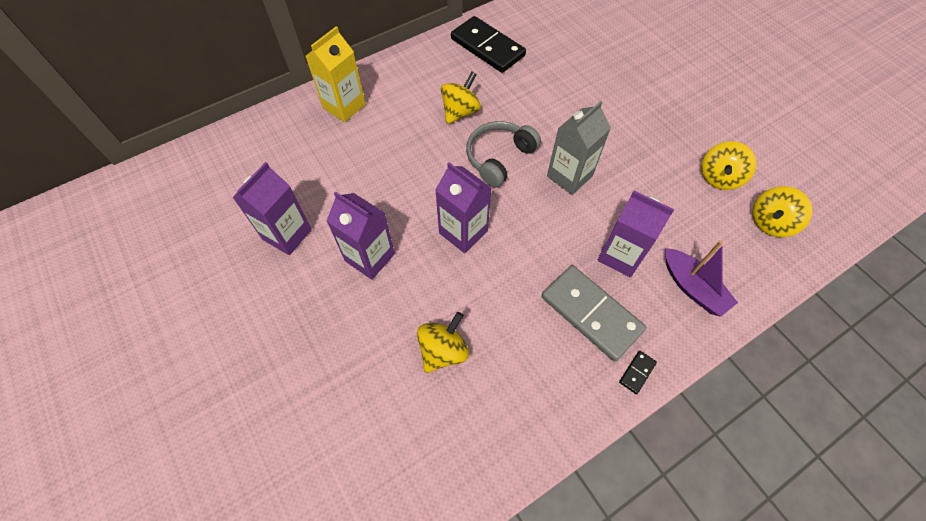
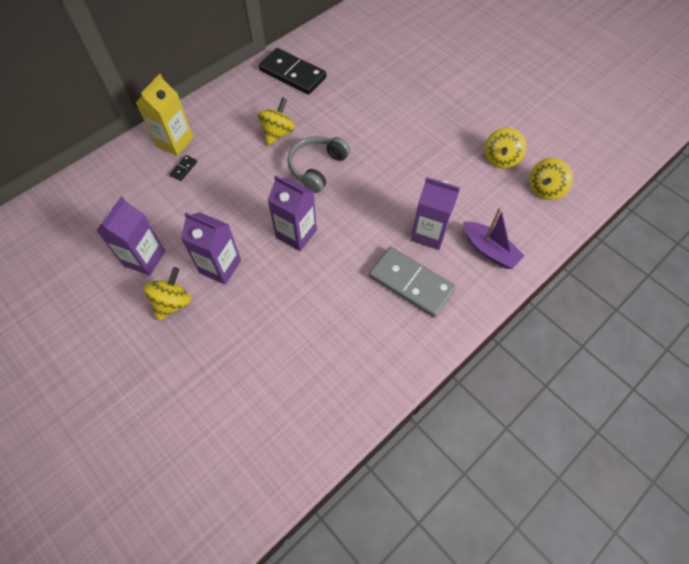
camera: 10 degrees left, 0 degrees up
(443, 351) = (295, 332): yellow spinning top -> yellow spinning top (172, 303)
(569, 176) = (378, 175): grey carton -> none
(637, 372) = (453, 323): black domino -> black domino (183, 169)

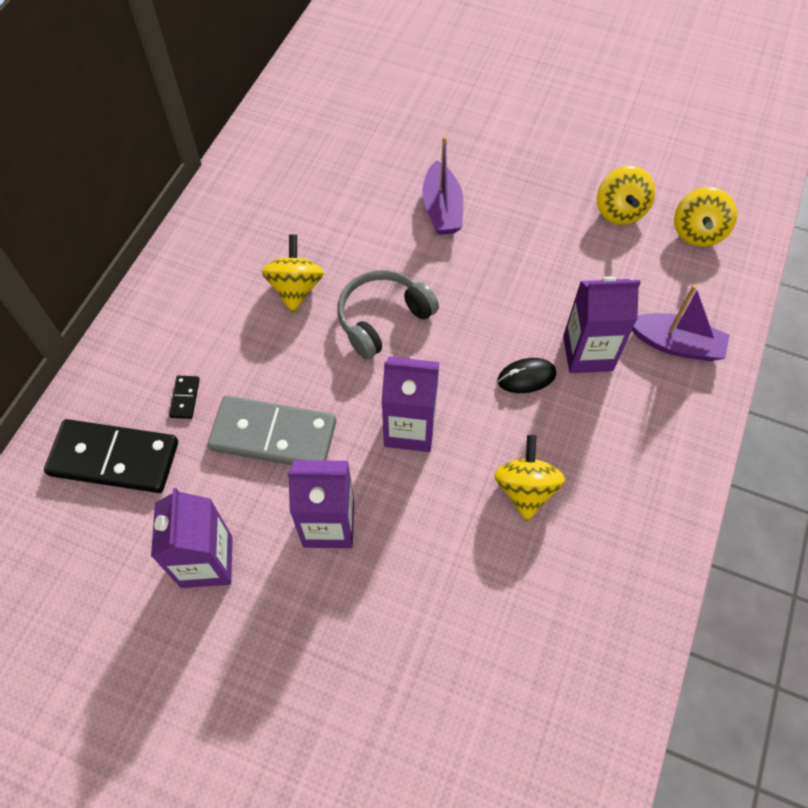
camera: 25 degrees left, 0 degrees up
(172, 303) = (290, 610): yellow spinning top -> yellow spinning top (525, 489)
(174, 142) = (145, 361): yellow carton -> none
(292, 74) = (265, 190): black domino -> black domino (114, 458)
(317, 167) = (382, 319): grey headphones -> grey headphones turned 45 degrees clockwise
(382, 232) = (526, 377): none -> black mouse
(389, 119) = (442, 209): none -> purple boat
(411, 283) = (604, 433): grey domino -> grey domino (273, 435)

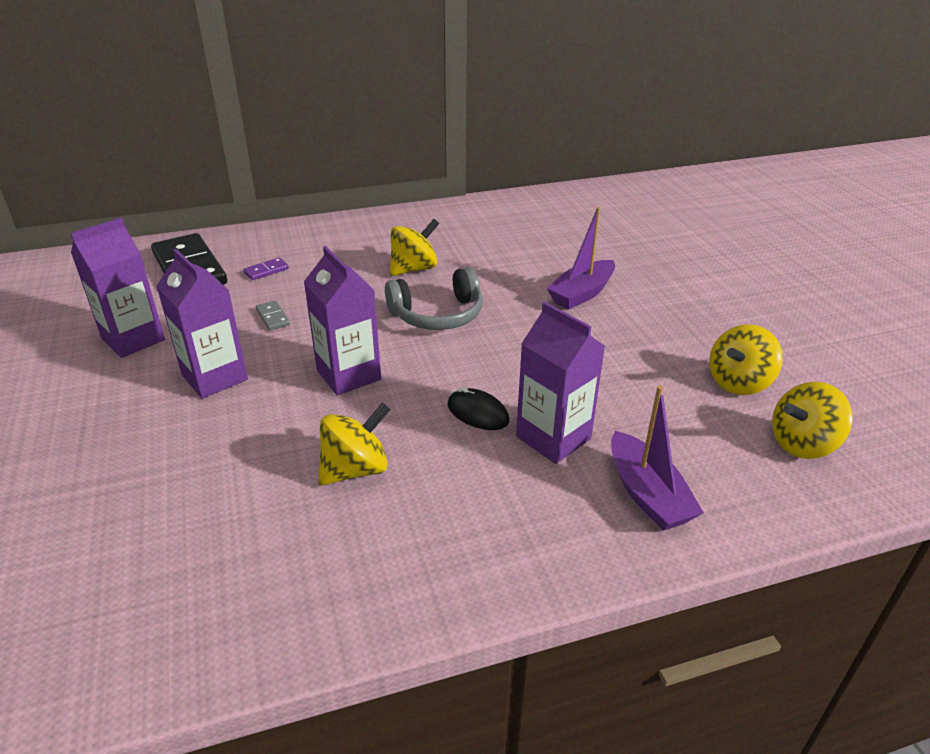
camera: 50 degrees right, 25 degrees down
(185, 398) = (266, 271): black domino -> purple domino
(273, 435) = (273, 317): grey domino -> grey domino, size x0.40
(382, 319) = (438, 315): grey headphones -> grey headphones turned 150 degrees clockwise

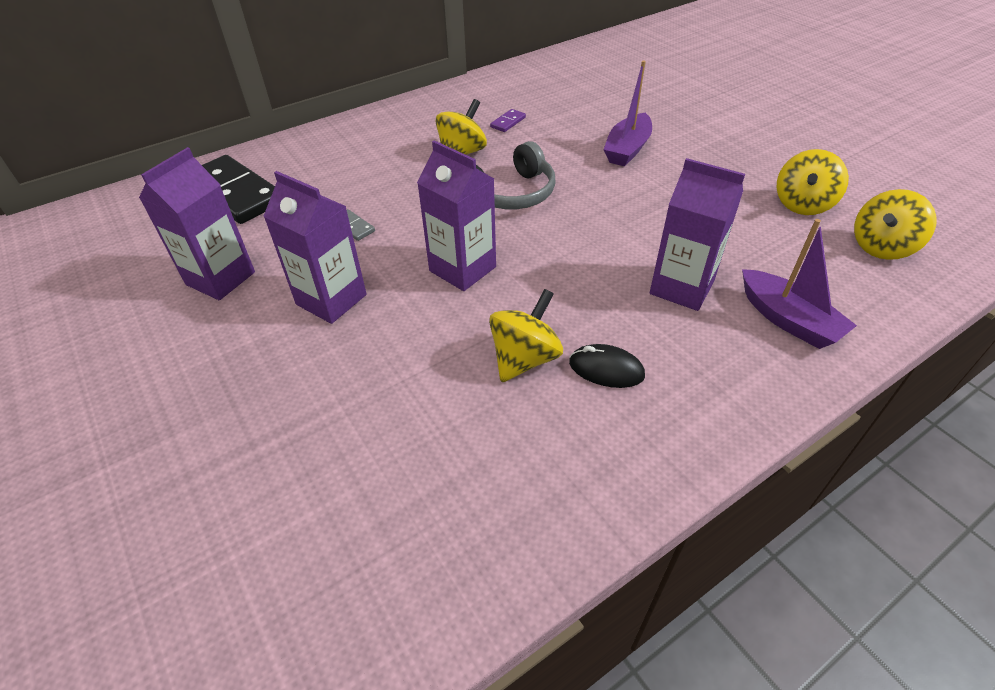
camera: 15 degrees left, 10 degrees up
(266, 271) = (317, 181): purple domino -> purple domino (508, 122)
(477, 413) = (603, 279): black mouse -> black mouse (606, 369)

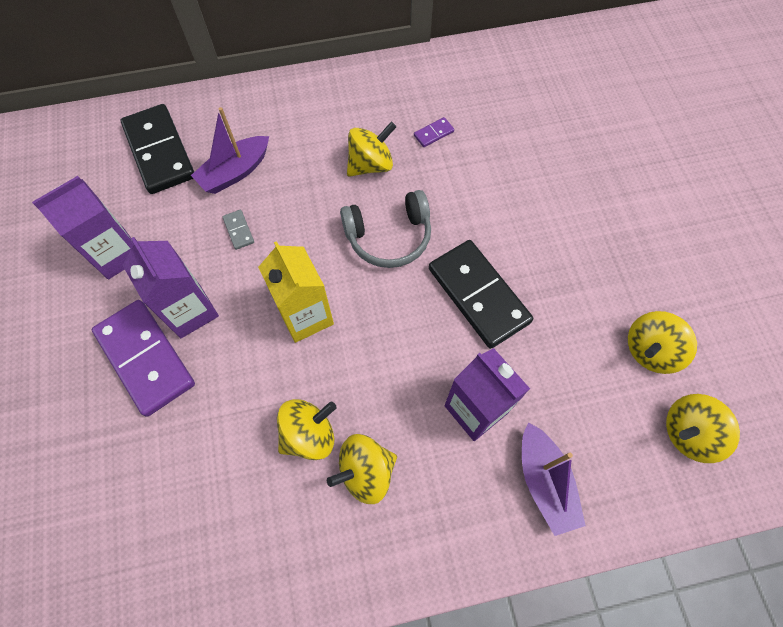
camera: 20 degrees right, 20 degrees up
(296, 352) = (145, 358): none -> purple domino
(462, 269) = (305, 316): purple carton -> yellow carton
(606, 369) = (365, 471): black mouse -> yellow spinning top
(624, 210) = (478, 295): none -> black domino
(627, 149) = (527, 213): purple boat -> purple boat (235, 172)

